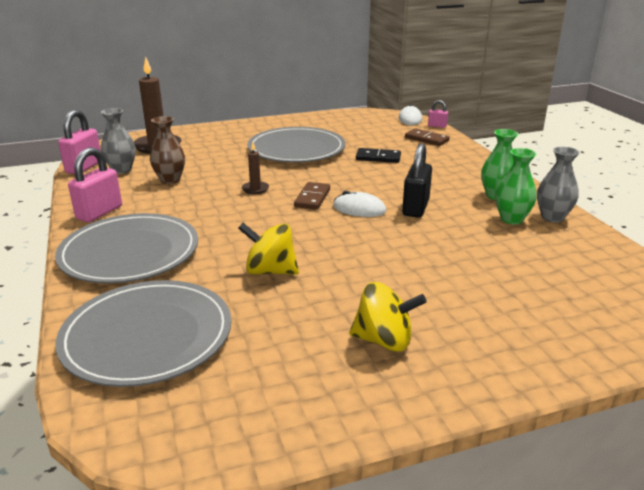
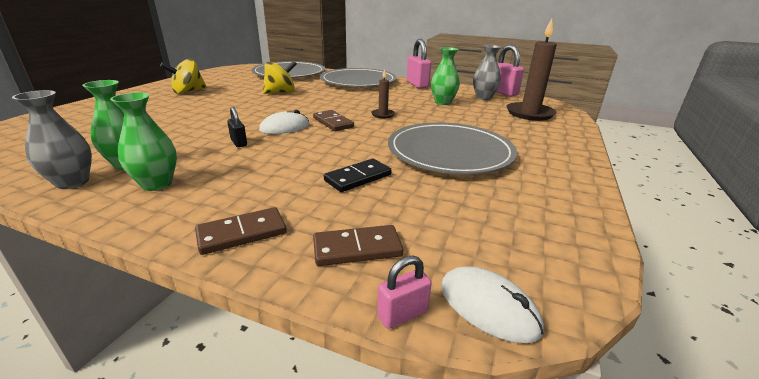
camera: 130 degrees right, 0 degrees up
(170, 180) = (443, 102): brown vase -> green vase
(415, 208) = (239, 143): black padlock -> black padlock, size x0.53
(467, 158) = (242, 233): none -> brown domino

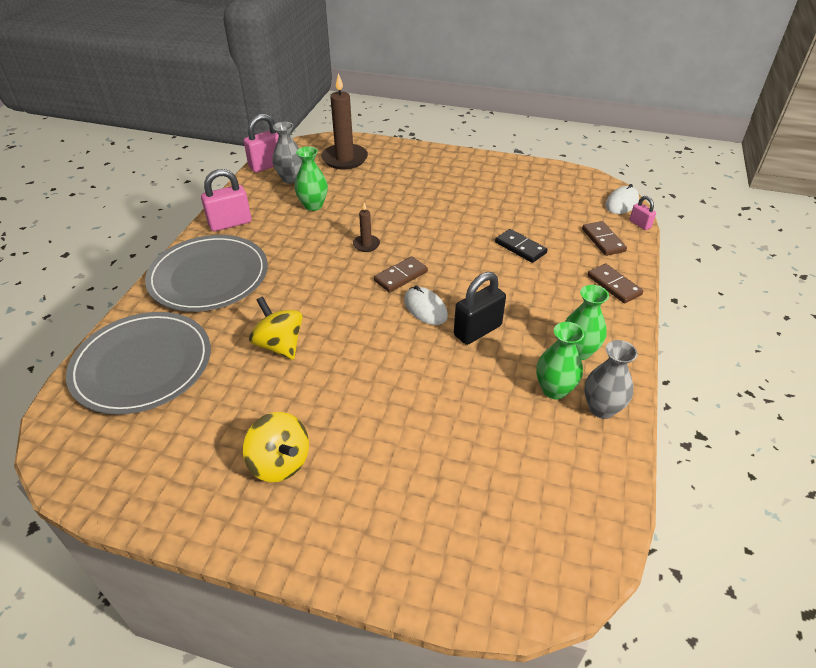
camera: 95 degrees left, 15 degrees up
(239, 143) = (477, 330): black padlock -> black padlock, size x1.87
(450, 152) = (456, 206): grey plate -> none

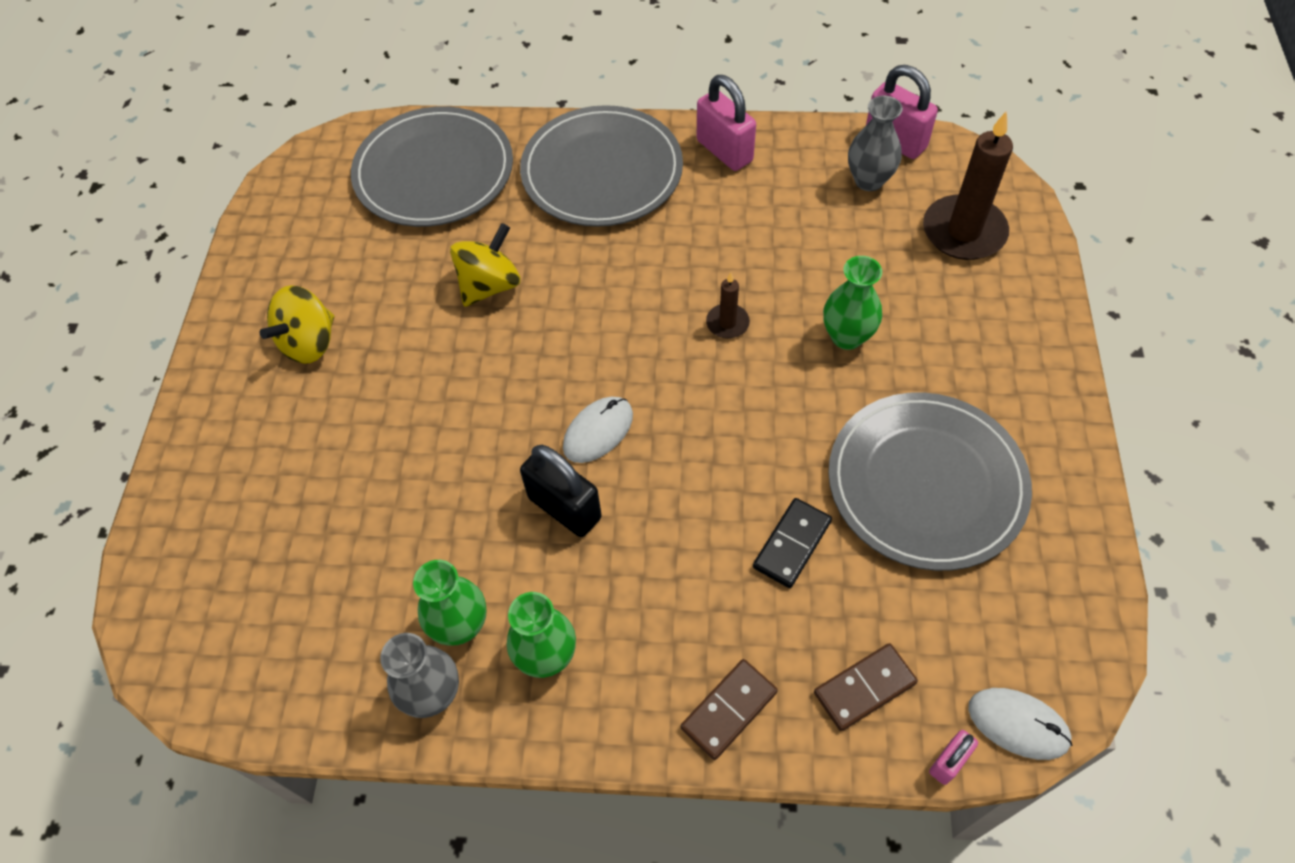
camera: 80 degrees right, 15 degrees up
(313, 205) = (805, 230): green vase -> green vase (847, 337)
(401, 276) = (663, 385): brown domino -> none
(494, 200) = (926, 483): none -> grey plate

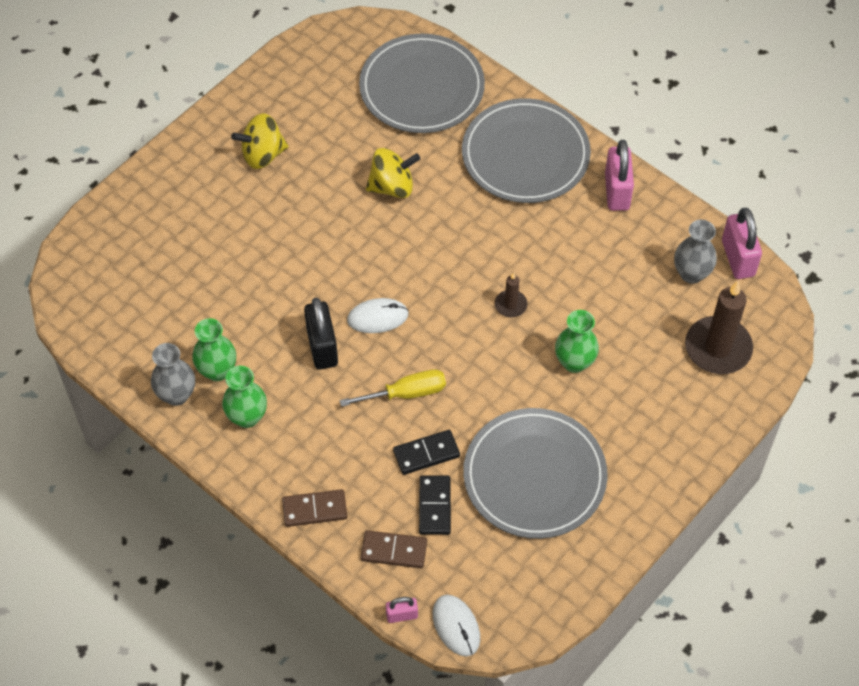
camera: 35 degrees right, 0 degrees up
(707, 492) = (406, 393): none -> yellow screwdriver
(858, 598) = (434, 506): none -> black domino

